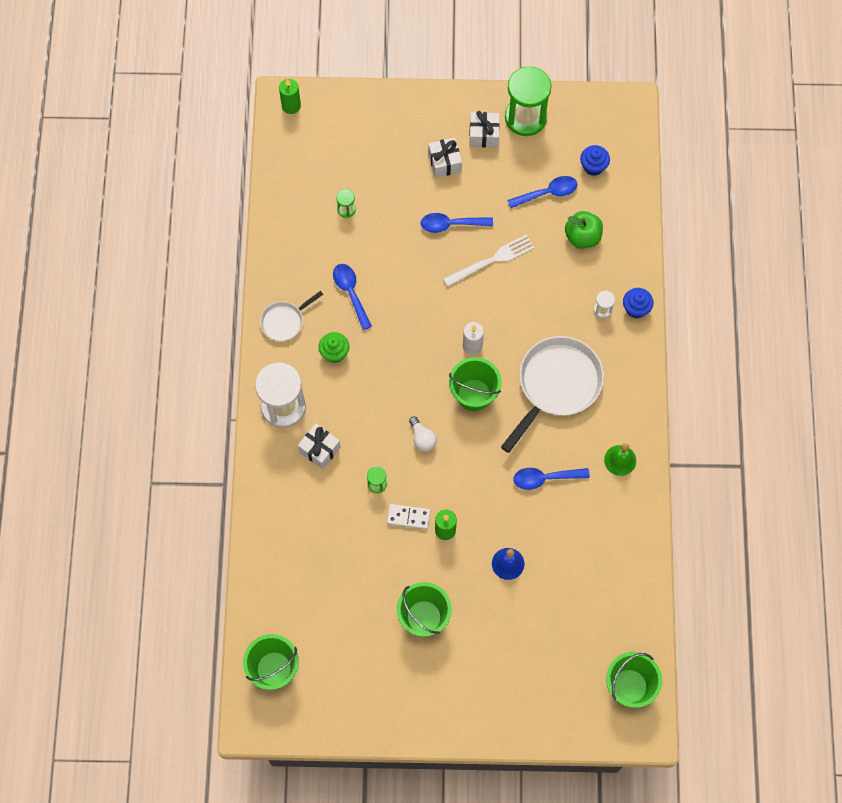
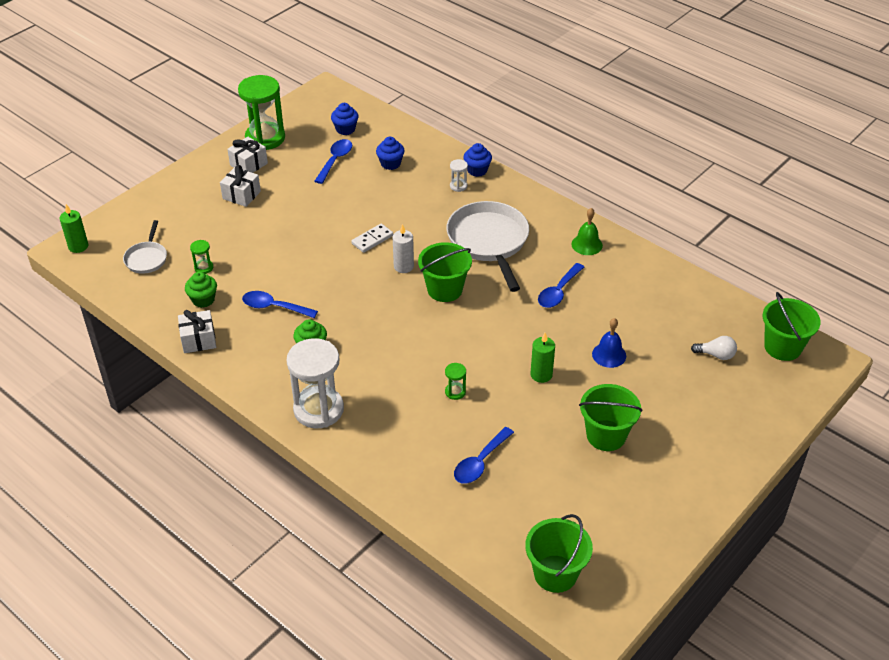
camera: 50 degrees left, 25 degrees down
(285, 321) = (246, 361): white pan -> white pan (147, 258)
(315, 239) = (203, 300): none -> green cupcake
(319, 449) = (384, 410): white gift -> white gift (198, 340)
(408, 517) = (505, 390): white domino -> white domino (372, 239)
(422, 438) = (447, 340): white light bulb -> white light bulb (716, 355)
(451, 224) = (293, 220): blue spoon -> blue spoon (480, 462)
(491, 261) = (349, 217): white fork -> none
(582, 237) = (390, 163): green apple -> blue cupcake

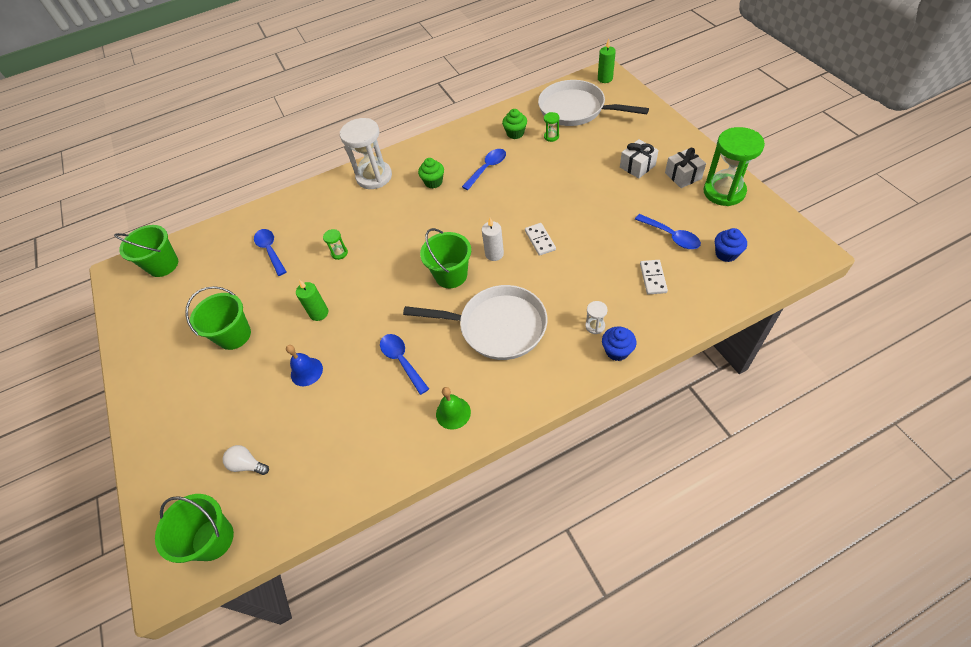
camera: 120 degrees right, 10 degrees up
(147, 258) = (576, 109): white pan -> white pan, size x1.95
(198, 340) = (475, 128): white gift -> none
(390, 163) = (653, 278): blue cupcake -> white domino
(716, 355) = (247, 464): white light bulb -> white light bulb turned 75 degrees clockwise

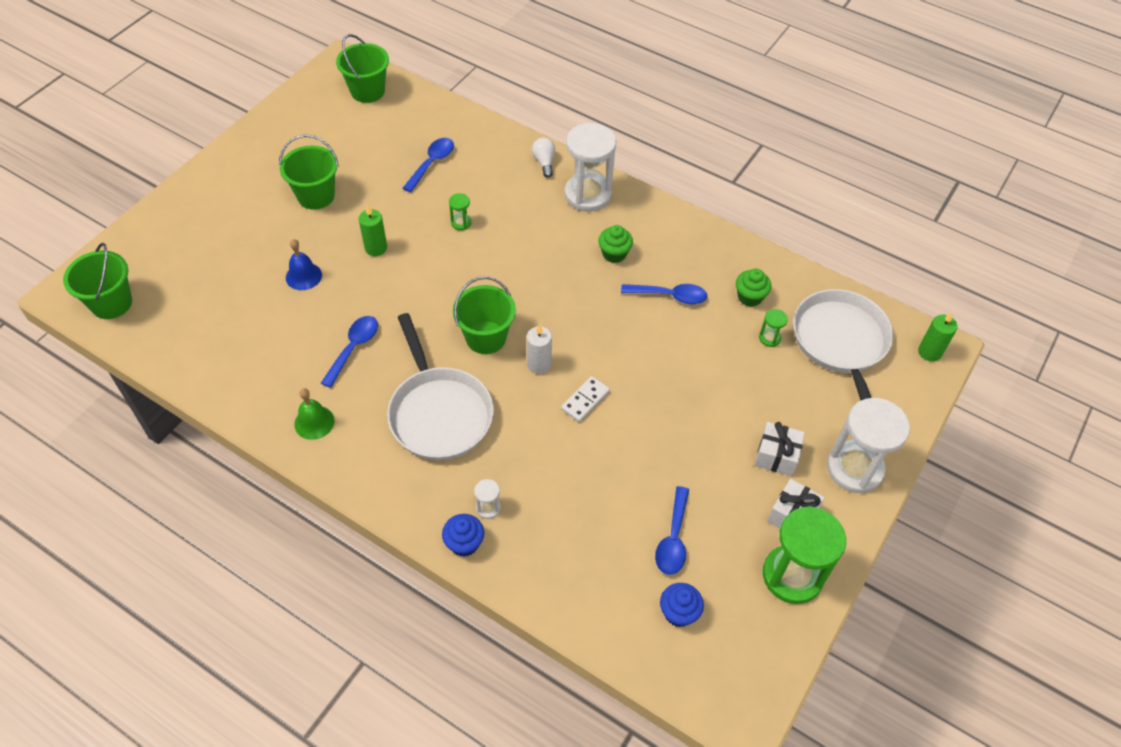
camera: 50 degrees right, 0 degrees up
(247, 464) = (188, 287): white light bulb -> white light bulb (544, 162)
(653, 278) = (592, 542): white domino -> none
(664, 137) = (854, 468): none -> white hourglass

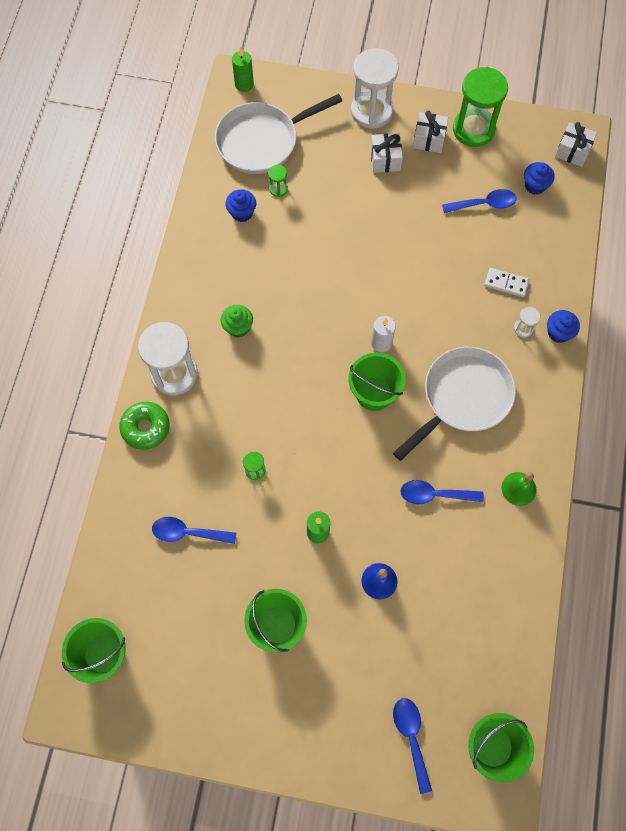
camera: 110 degrees left, 15 degrees up
(544, 162) = (146, 428): white light bulb -> green donut
(585, 400) = (399, 297): white domino -> white domino (506, 283)
(670, 296) = (266, 270): blue spoon -> blue spoon (411, 737)
(717, 689) = (572, 151): none -> white gift
(750, 297) = (242, 213): green cupcake -> blue cupcake

